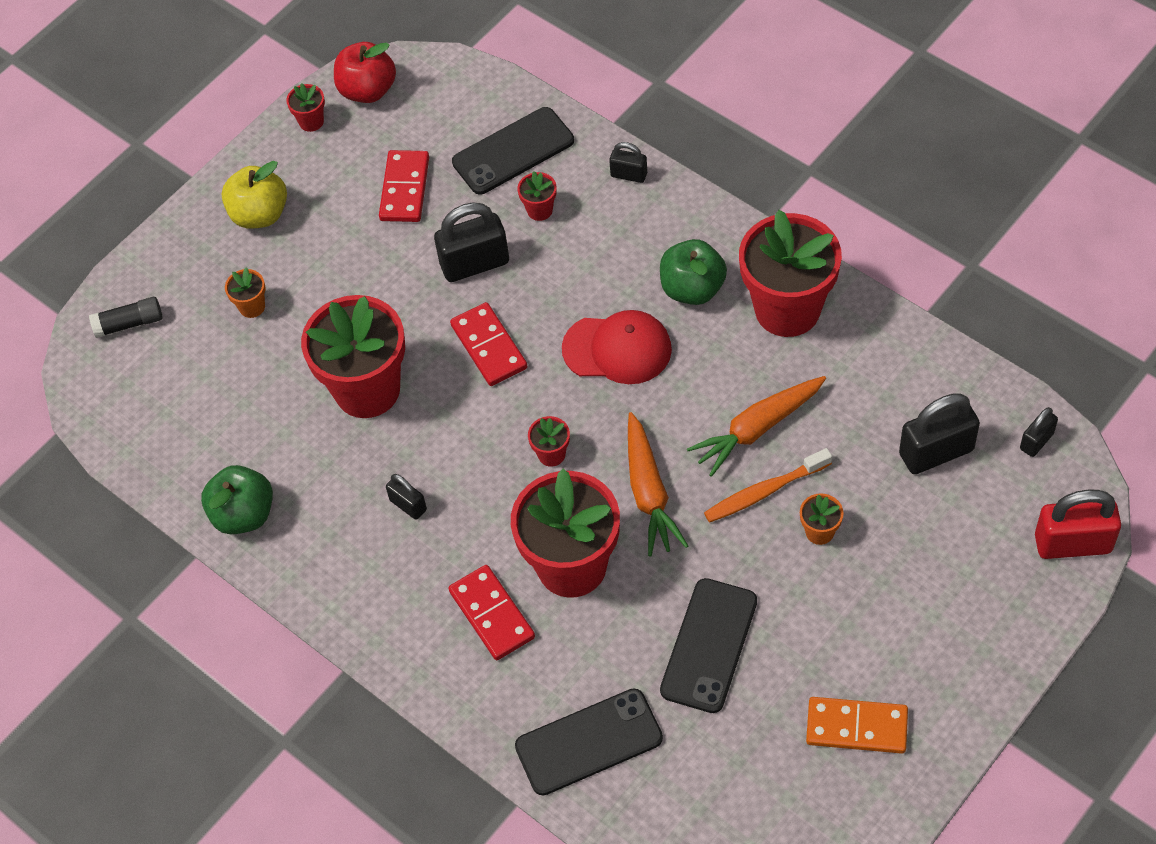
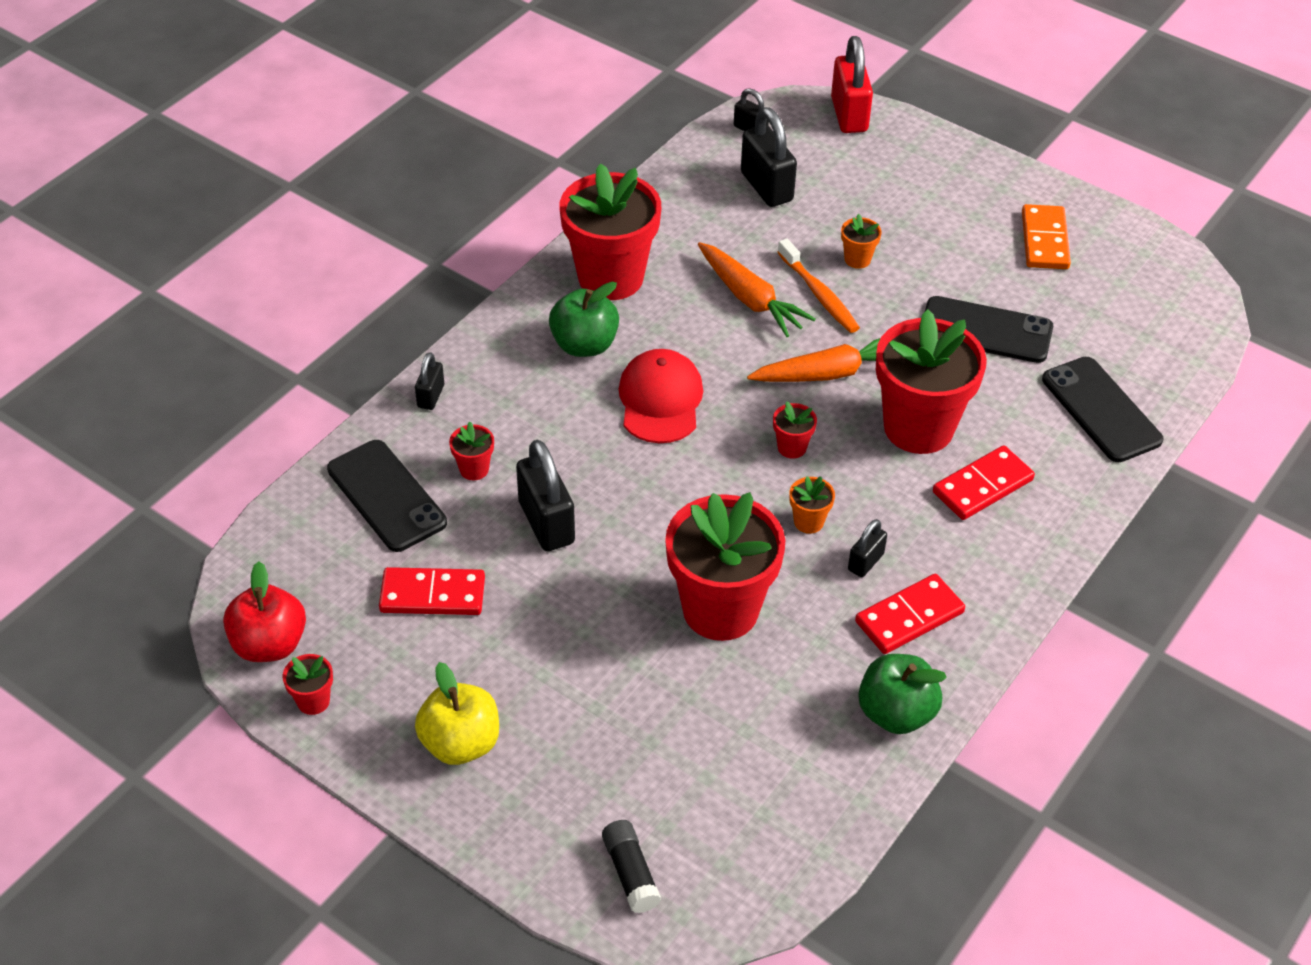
camera: 100 degrees left, 10 degrees down
(252, 307) = (604, 736): orange flower pot -> orange flower pot (808, 522)
(489, 346) = (659, 504): red domino -> red domino (909, 617)

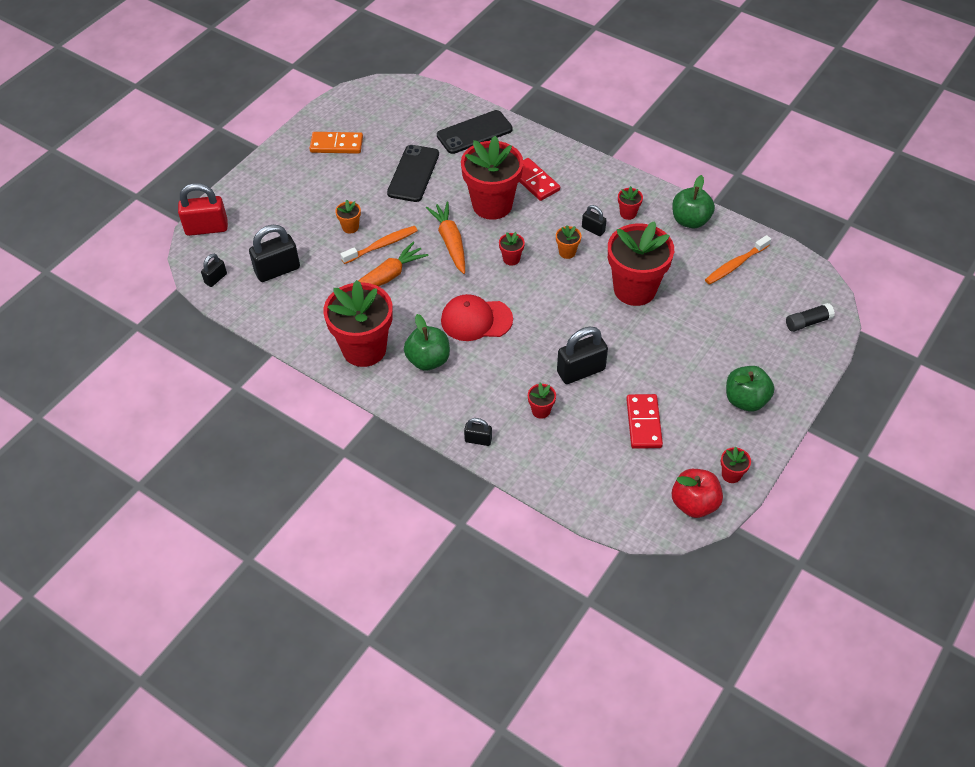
camera: 90 degrees left, 5 degrees up
(386, 496) = (568, 455): black phone -> none
(460, 743) = (745, 400): yellow apple -> green apple
(780, 773) = (735, 265): none -> orange toothbrush
(909, 617) = (628, 213): red domino -> red flower pot

